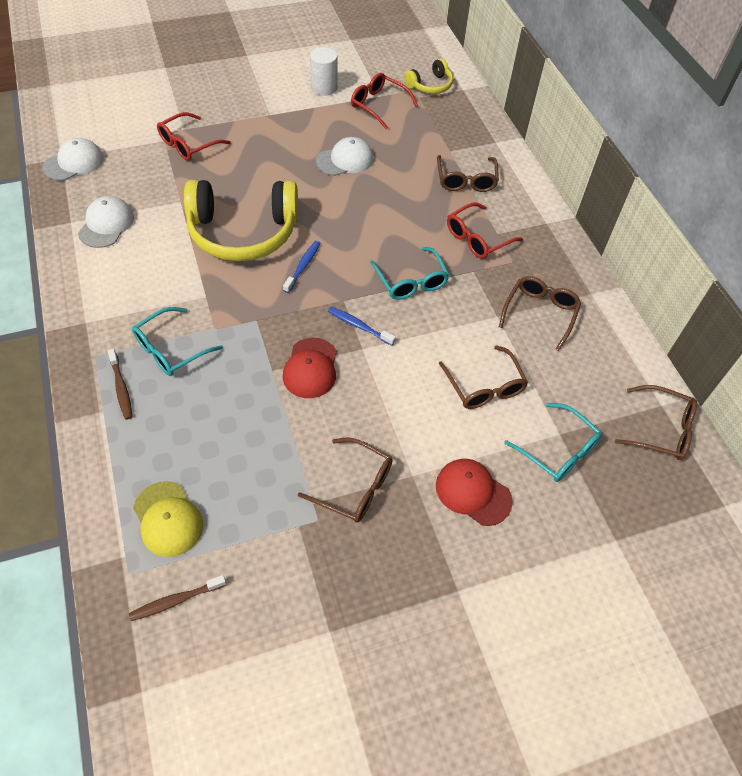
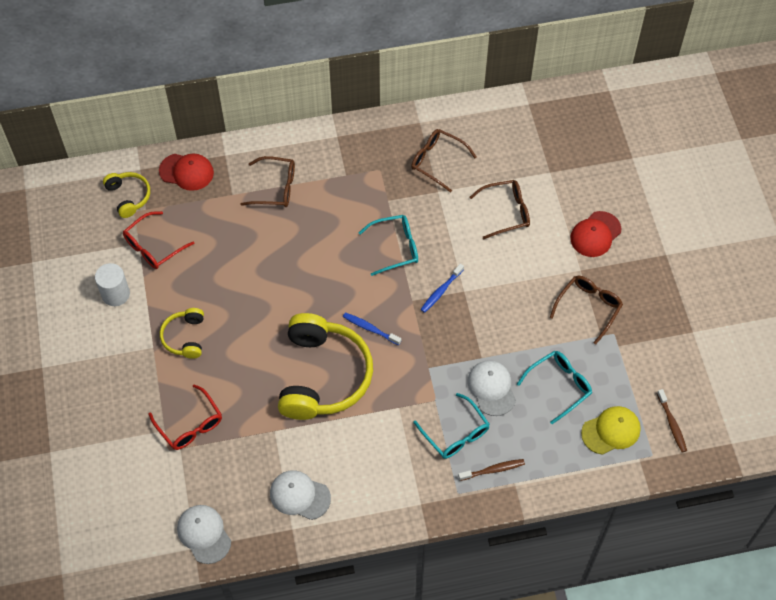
camera: 80 degrees left, 5 degrees up
(282, 133) = (185, 337): none -> yellow headphones
(310, 368) = (481, 329): red cap -> red cap (186, 172)
(345, 160) = (234, 284): white cap -> white cap (491, 388)
(477, 238) = (350, 191): red glasses -> none
(558, 450) = (563, 176): turquoise glasses -> turquoise glasses (559, 386)
(661, 429) = (549, 110): brown glasses -> none

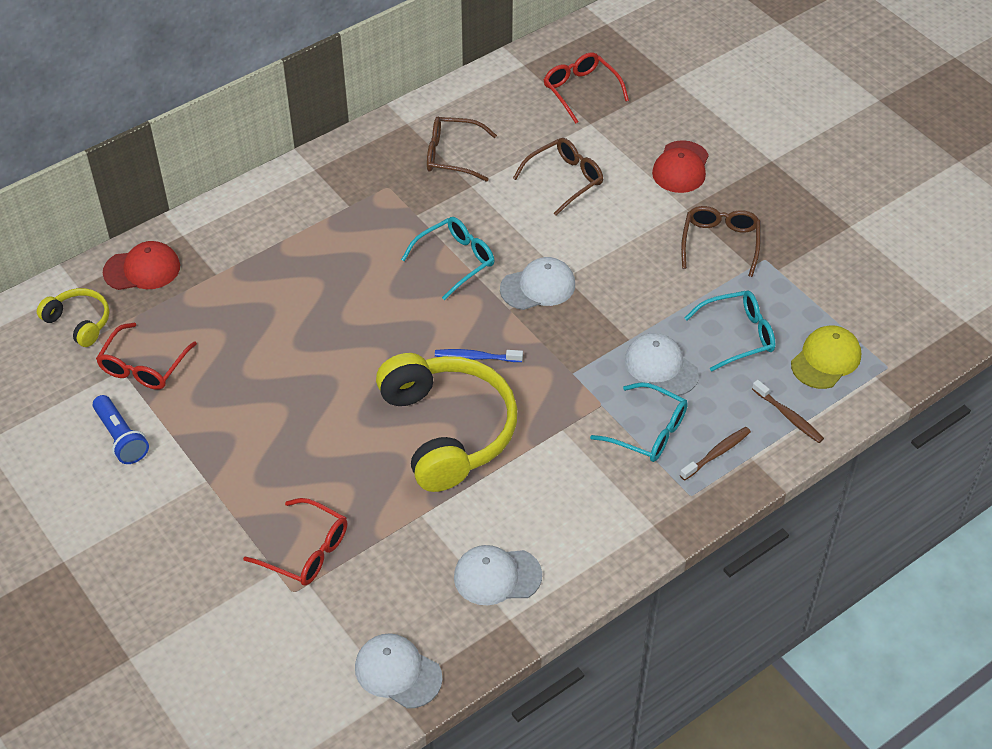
camera: 25 degrees left, 10 degrees down
(115, 294) = (121, 438): white cylinder -> blue flashlight
(185, 337) = (243, 453): yellow headphones -> none
(275, 188) = (268, 248): brown glasses -> none
(441, 291) = (538, 287): blue toothbrush -> white cap
(558, 142) = (581, 91): none -> red glasses
(559, 386) = (738, 335): turquoise glasses -> turquoise glasses turned 45 degrees clockwise
(672, 424) = (888, 326): brown toothbrush -> brown toothbrush (788, 416)

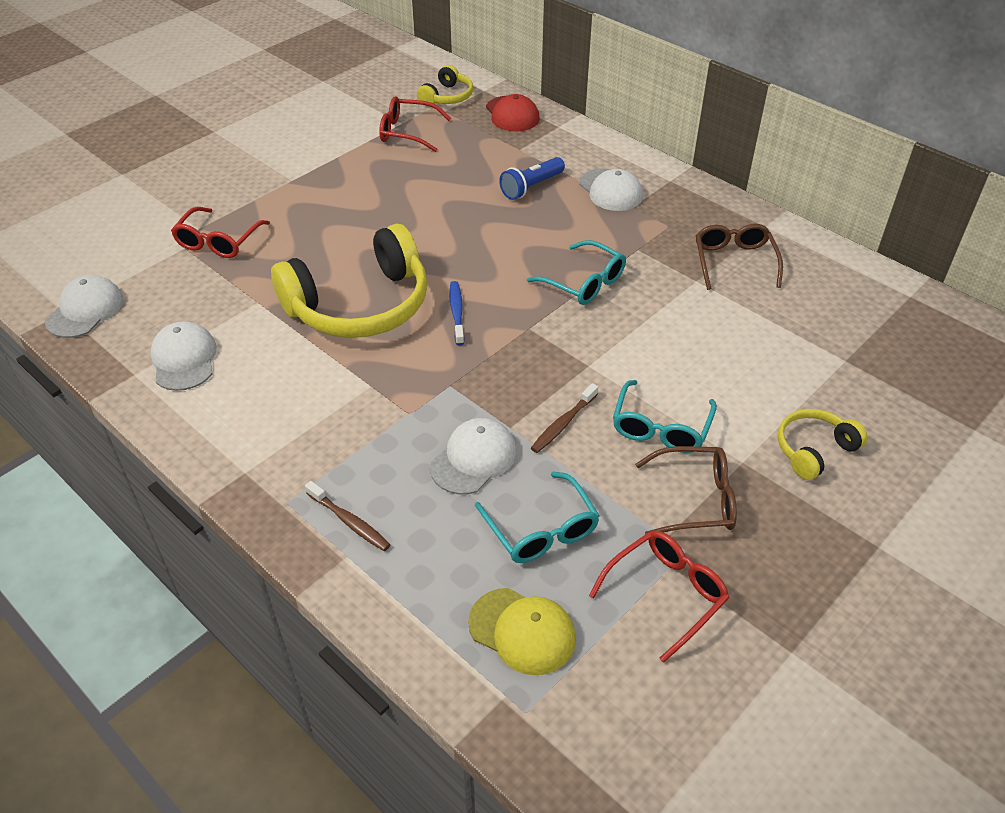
camera: 80 degrees right, 5 degrees down
(121, 438) = (332, 135): blue flashlight -> blue flashlight (531, 187)
(538, 287) = (567, 345): white cap -> white cap (610, 190)
(564, 180) = (739, 348): brown glasses -> none
(581, 91) = (896, 346): red glasses -> red glasses (665, 594)
(648, 431) = (376, 456): turquoise glasses -> turquoise glasses (661, 427)
(681, 167) = (814, 450): red cap -> yellow headphones
(788, 416) = (416, 592): brown toothbrush -> brown toothbrush (563, 423)

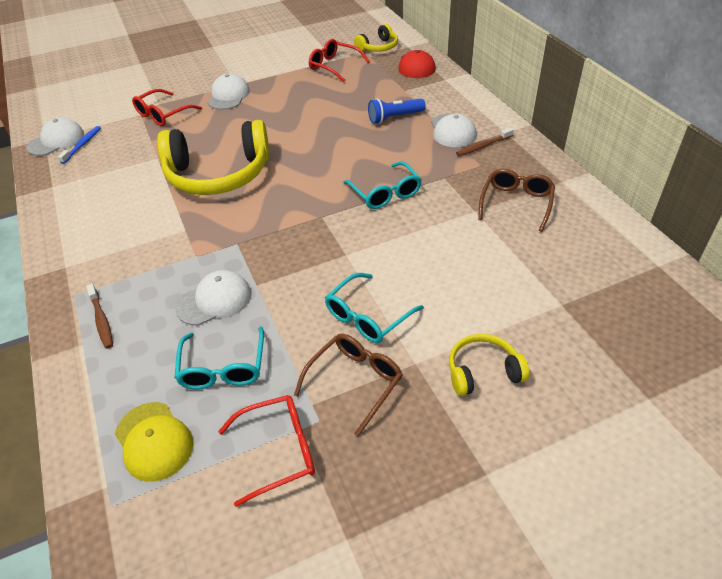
camera: 25 degrees right, 0 degrees up
(184, 359) = (86, 184): white cap -> white cap (228, 96)
(457, 313) = (279, 194): blue toothbrush -> blue toothbrush (82, 145)
(563, 423) = (296, 293): brown toothbrush -> brown toothbrush (483, 146)
(695, 500) = (355, 382): brown glasses -> brown glasses turned 75 degrees counterclockwise

